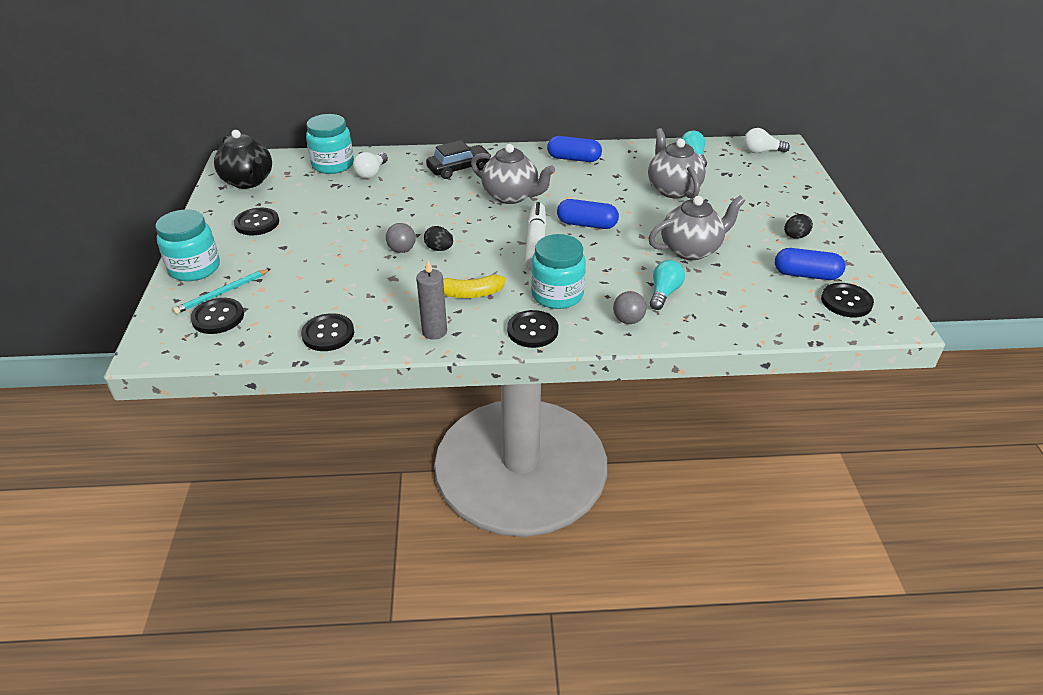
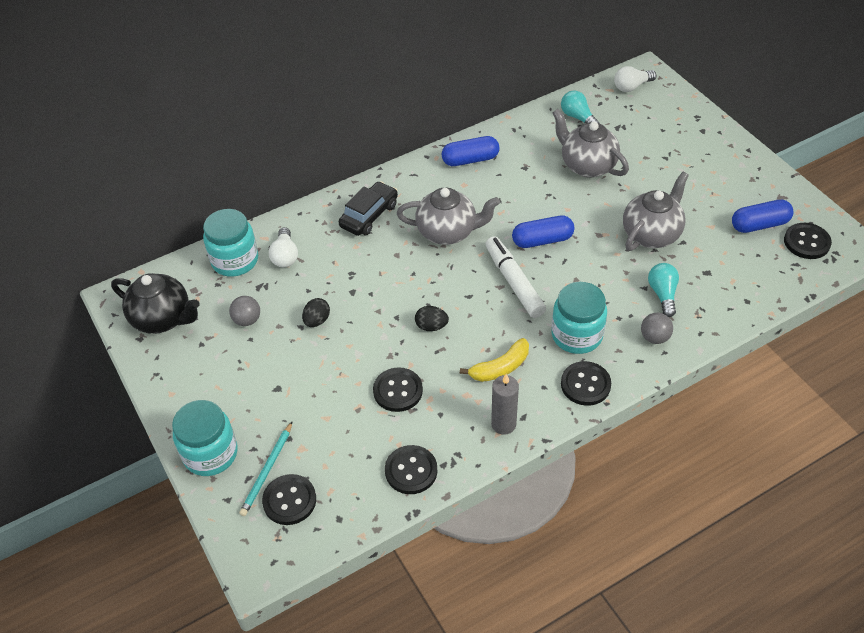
camera: 25 degrees left, 10 degrees up
(257, 223) = (223, 370): black button -> black button (398, 391)
(402, 250) = (397, 342): grey ball -> grey ball (247, 320)
(795, 236) = (724, 183): black egg -> black egg (317, 320)

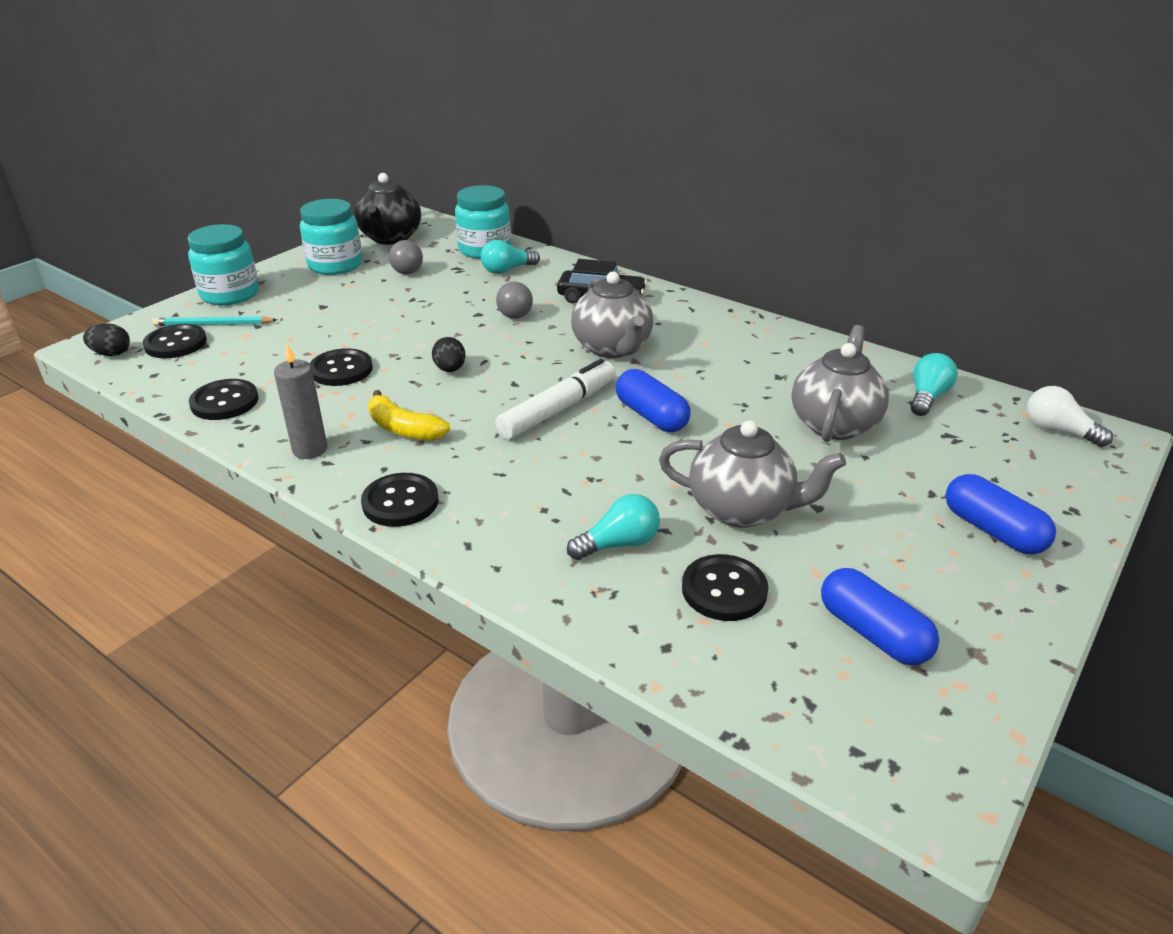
camera: 65 degrees right, 15 degrees down
(285, 256) = (507, 270): white light bulb -> turquoise light bulb
(317, 320) = (424, 305): black egg -> black egg (112, 354)
(470, 160) = (753, 337): blue capsule -> blue capsule (992, 530)
(577, 335) = (489, 477): turquoise jar -> turquoise jar (335, 265)
(654, 337) = (522, 551): grey ball -> grey ball (515, 316)
(806, 242) = (883, 711): black button -> black button (724, 590)

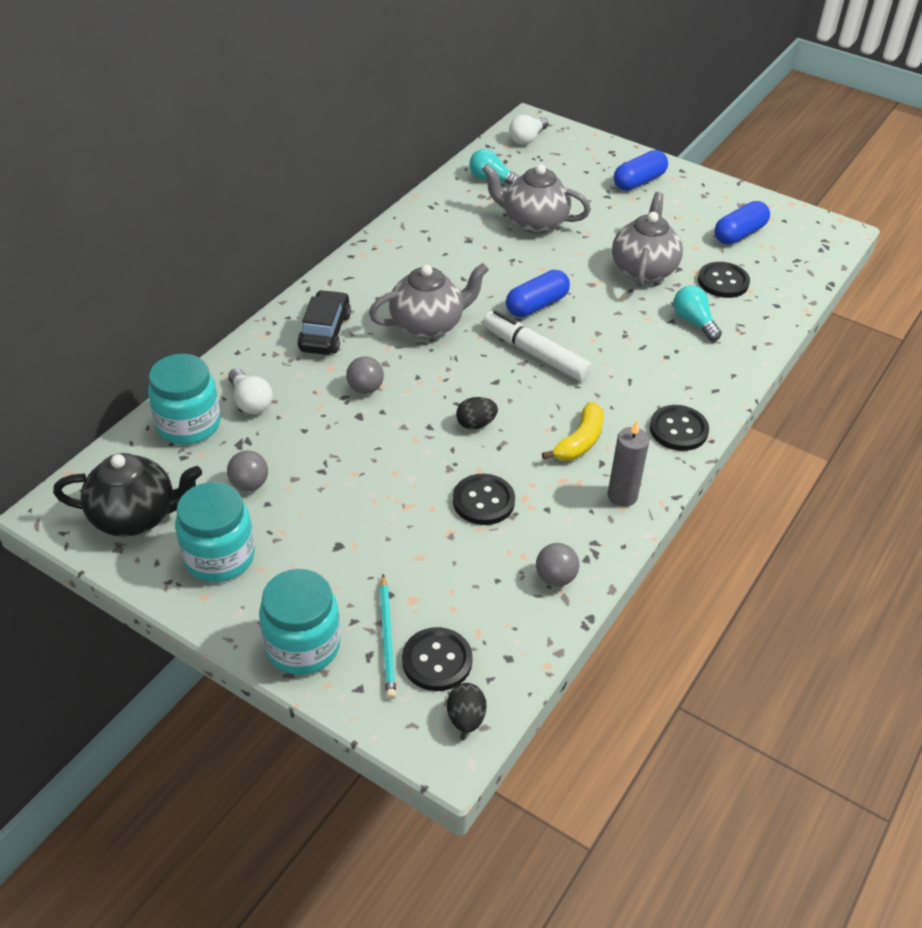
camera: 95 degrees left, 10 degrees up
(224, 402) = (555, 578): black button -> grey ball
(507, 270) = (250, 402): turquoise light bulb -> white light bulb

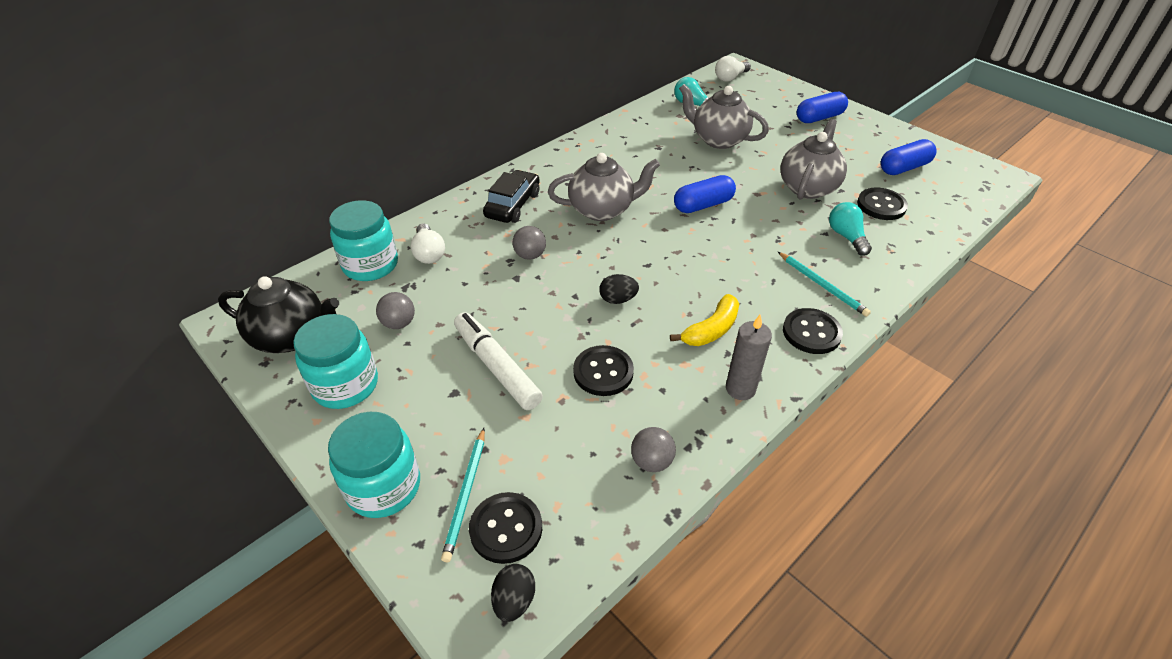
camera: 15 degrees right, 0 degrees up
(535, 354) = (690, 245): white marker -> white marker (497, 367)
(679, 379) = (822, 285): none -> turquoise pencil

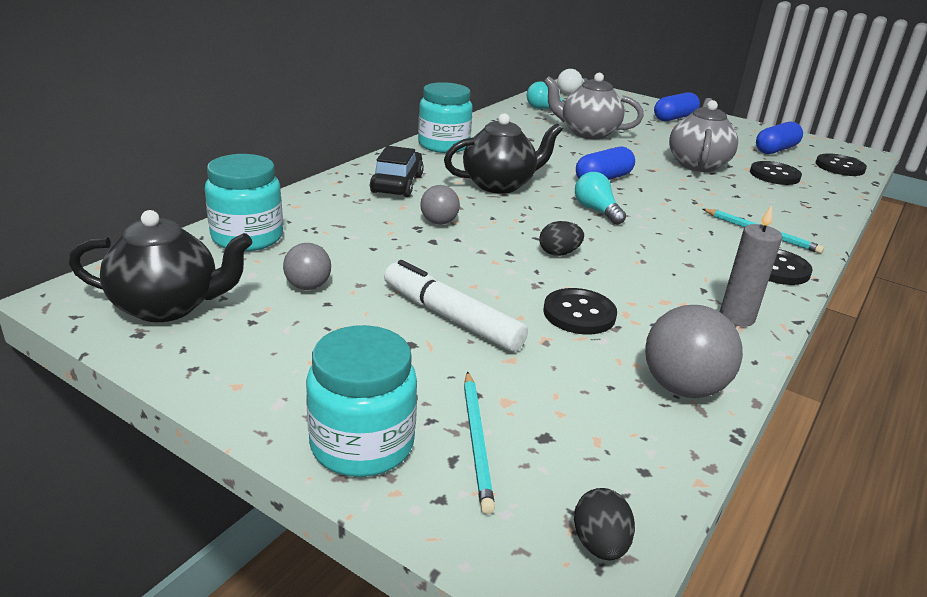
camera: 15 degrees left, 15 degrees down
(345, 385) = (263, 347): turquoise jar -> turquoise jar (443, 145)
(429, 253) = (316, 225): white light bulb -> none
(506, 529) = (547, 470): black button -> black button (839, 167)
(602, 210) = (499, 185): grey teapot -> black teapot
(651, 461) = (682, 387): grey ball -> grey ball, size x1.68
(711, 330) = (674, 272): yellow banana -> none
(846, 237) = (758, 197): turquoise light bulb -> turquoise light bulb (596, 211)

